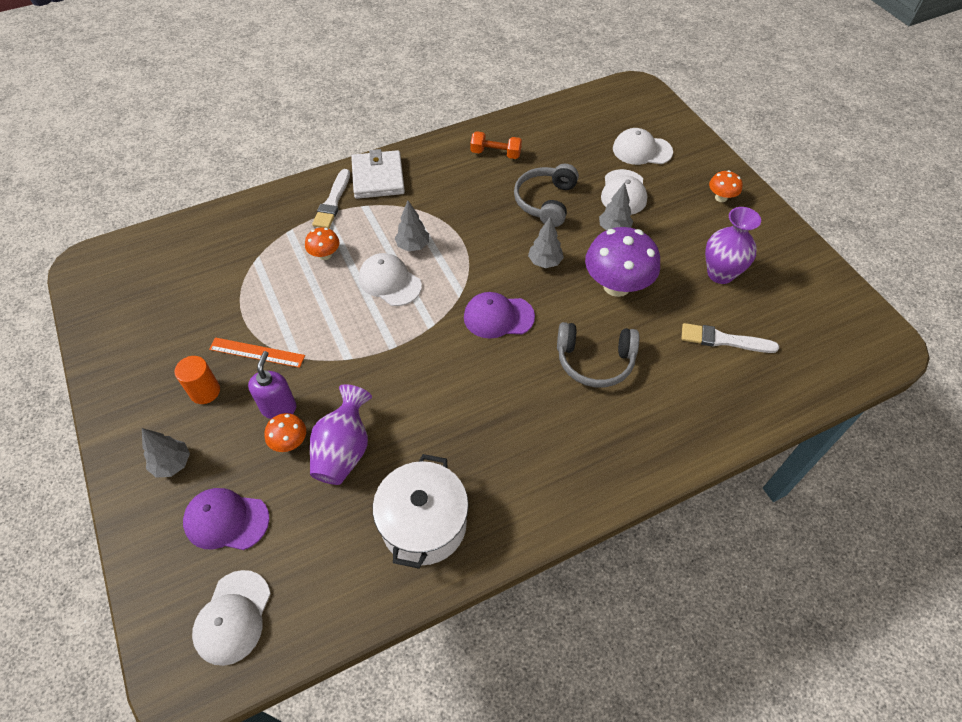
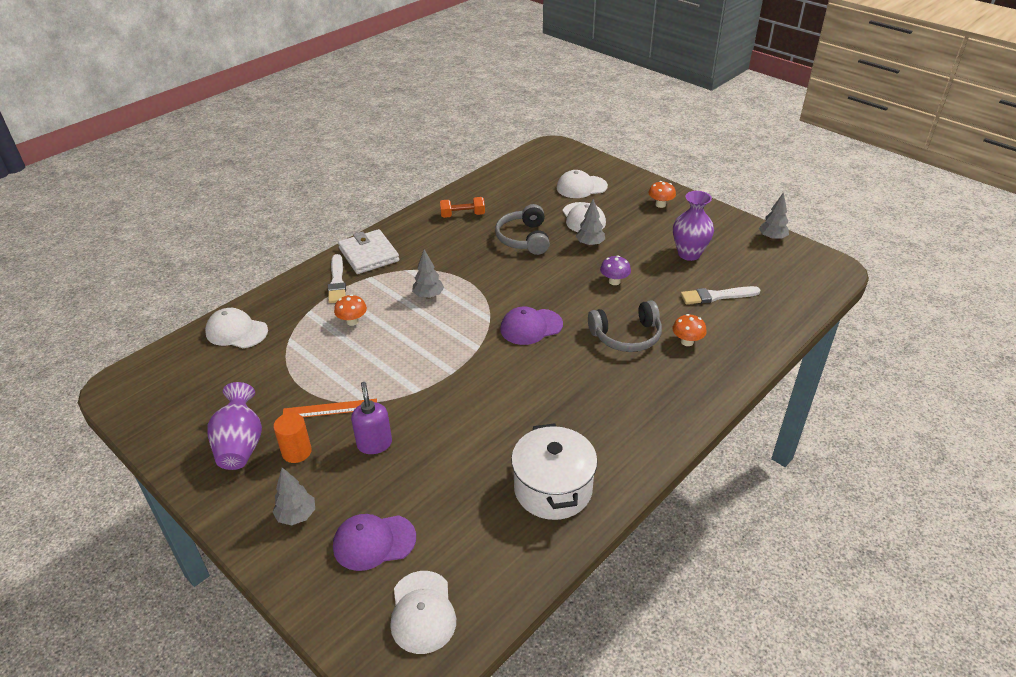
camera: 20 degrees left, 15 degrees down
(290, 442) = (399, 466): orange mushroom -> orange mushroom (687, 342)
(344, 450) = (452, 457): purple vase -> purple vase (240, 445)
(389, 282) = (422, 326): white cap -> white cap (236, 331)
(545, 262) = (547, 280): grey tree -> grey tree (772, 238)
(616, 285) = (614, 281): purple mushroom -> purple mushroom, size x0.49

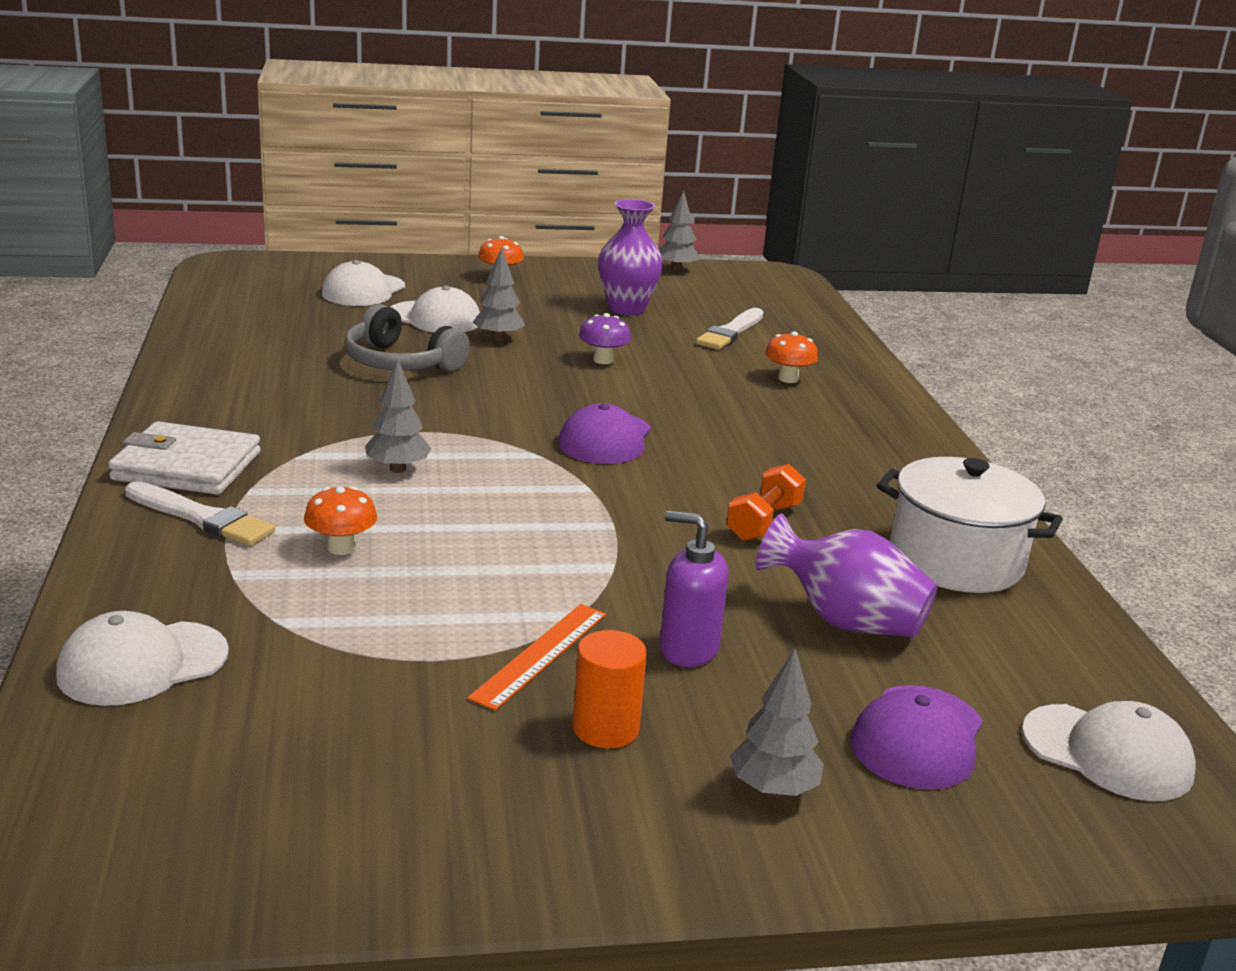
camera: 55 degrees left, 15 degrees down
(240, 445) = (500, 782): purple vase -> purple vase (845, 621)
(462, 215) = (249, 370): orange dumbbell -> orange dumbbell (764, 522)
(626, 336) = (723, 400): grey headphones -> none

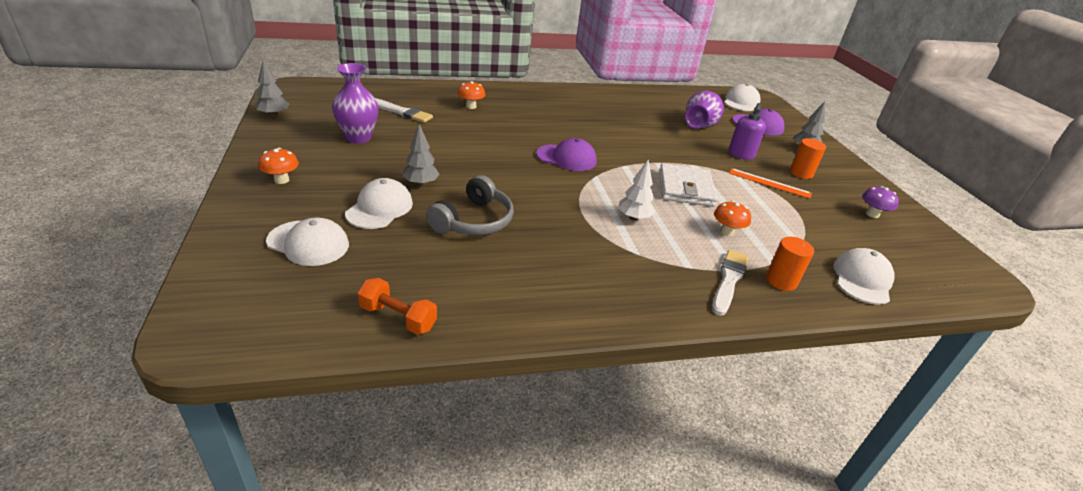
camera: 95 degrees left, 10 degrees up
(142, 664) = (862, 279): white cap -> white cap turned 120 degrees counterclockwise
(179, 566) = (781, 281): none -> orange cylinder
(187, 466) = (672, 295): white wallet -> white wallet (685, 189)
(397, 469) = (634, 218): grey tree -> white tree
(603, 360) = (454, 151): purple mushroom -> purple mushroom (872, 214)
(764, 522) = (633, 130): orange dumbbell -> orange dumbbell (398, 317)
(955, 560) = (641, 102): white pot -> none

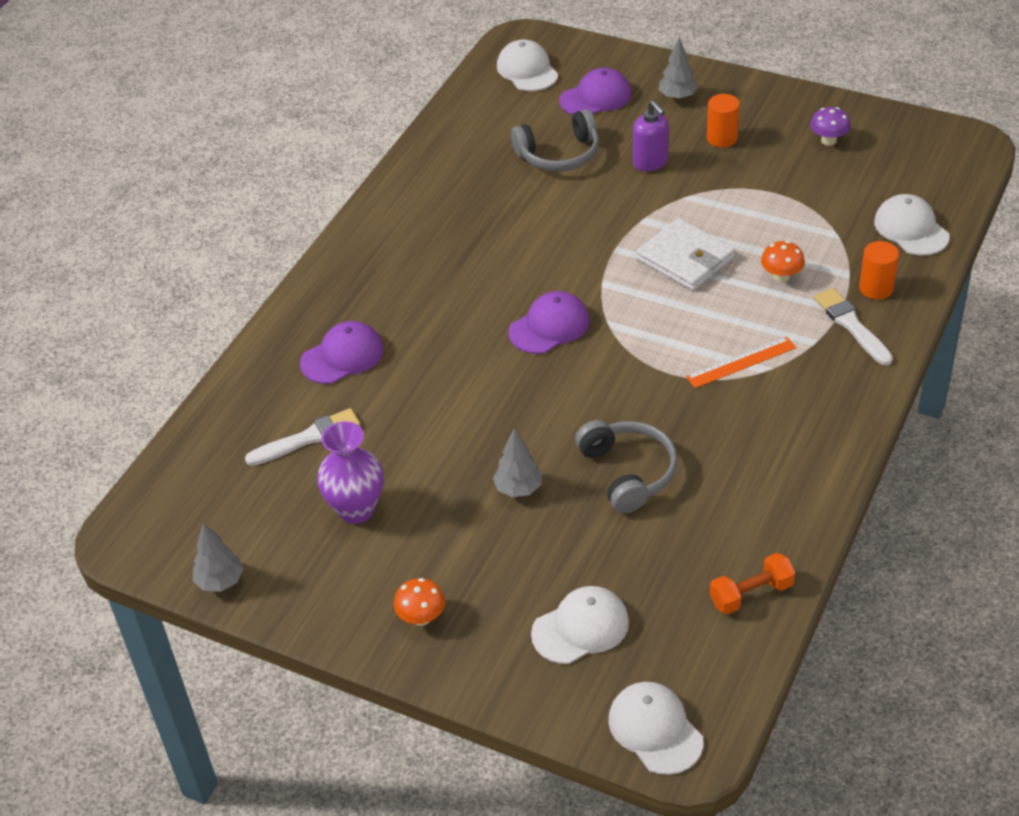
camera: 45 degrees left, 10 degrees up
(379, 208) = (548, 545): white cap -> white cap (655, 730)
(471, 106) = (342, 356): orange mushroom -> purple cap
(634, 218) = (710, 336): white tree -> none
(699, 126) = (559, 154): purple vase -> grey headphones
(769, 183) = (722, 180): orange ruler -> orange ruler (741, 362)

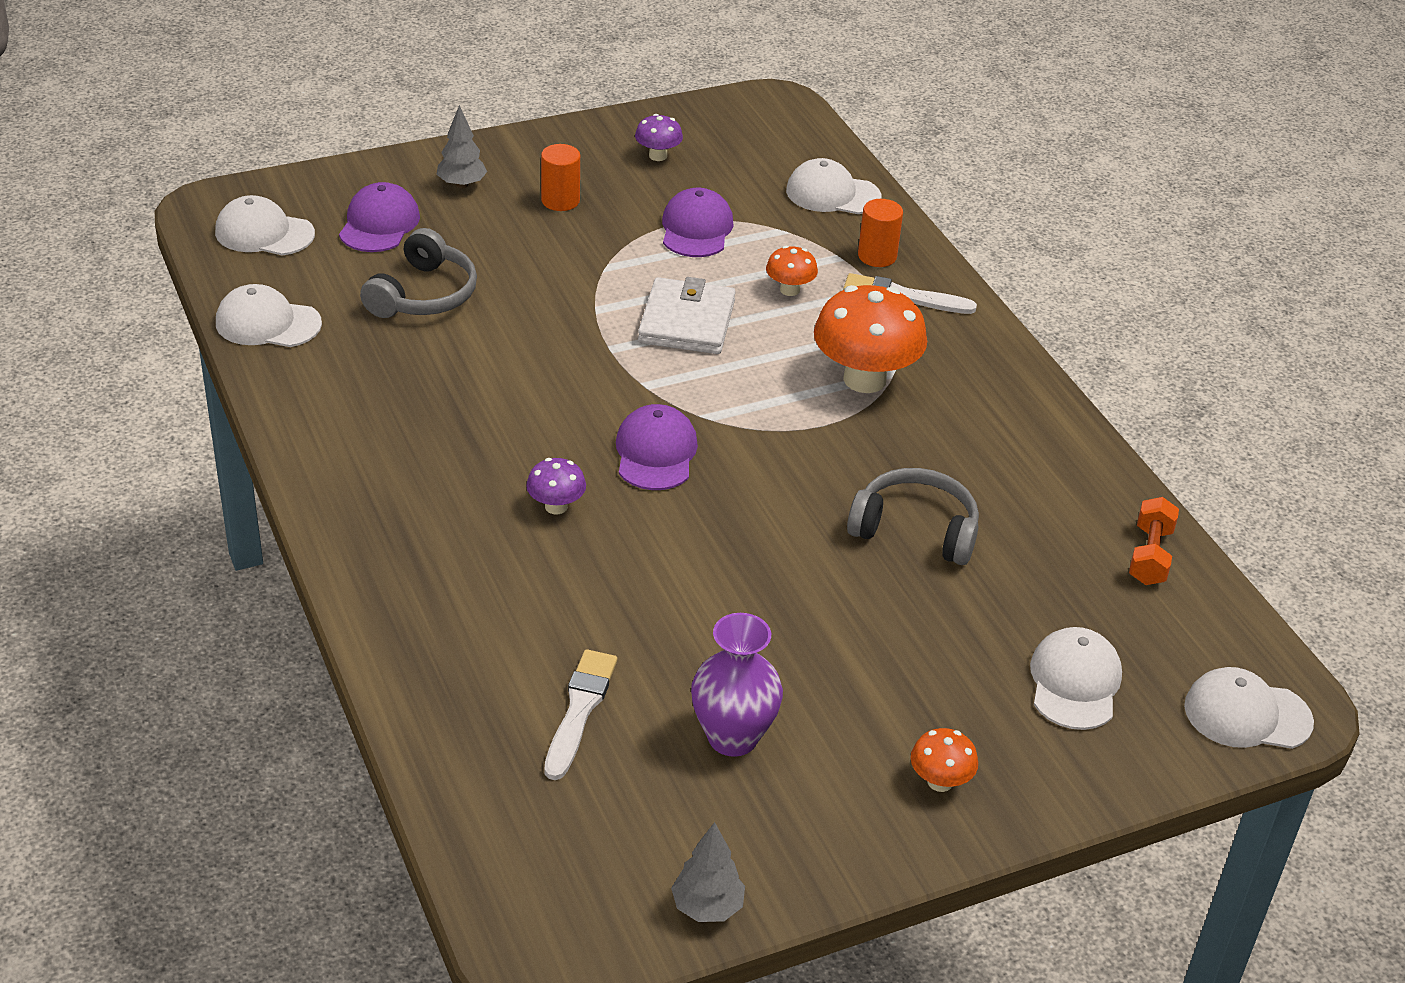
camera: 55 degrees left, 5 degrees down
(342, 356) = (492, 610): purple cap -> purple cap (696, 229)
(453, 322) = (556, 506): none -> purple mushroom
(457, 125) = (268, 323): none -> white cap
(518, 489) = (848, 609): grey tree -> none
(650, 162) = (526, 255): purple soap dispenser -> none
(685, 259) = (687, 322): white wallet -> white wallet turned 75 degrees counterclockwise
(741, 362) = (864, 379): orange ruler -> orange mushroom

